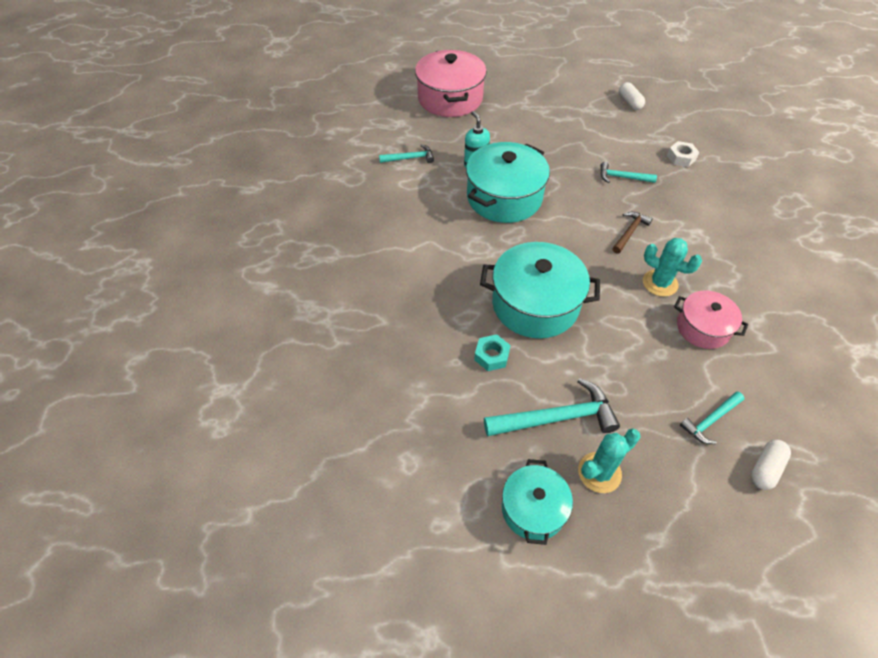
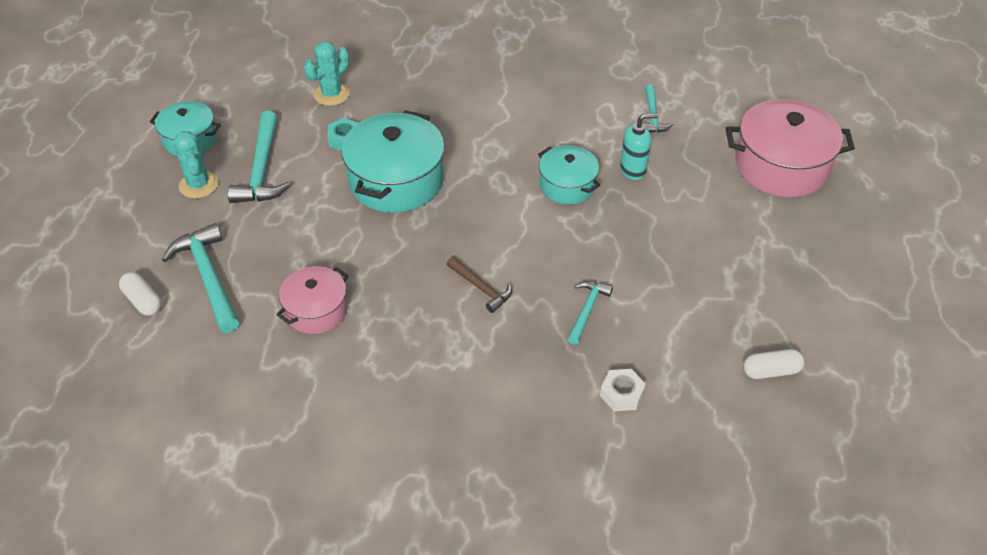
camera: 100 degrees right, 5 degrees down
(504, 197) = (567, 185): turquoise pot -> turquoise pot, size x0.59
(660, 283) = (391, 292): turquoise cactus -> turquoise cactus (331, 94)
(710, 420) = (208, 277): turquoise hammer -> turquoise hammer, size x1.74

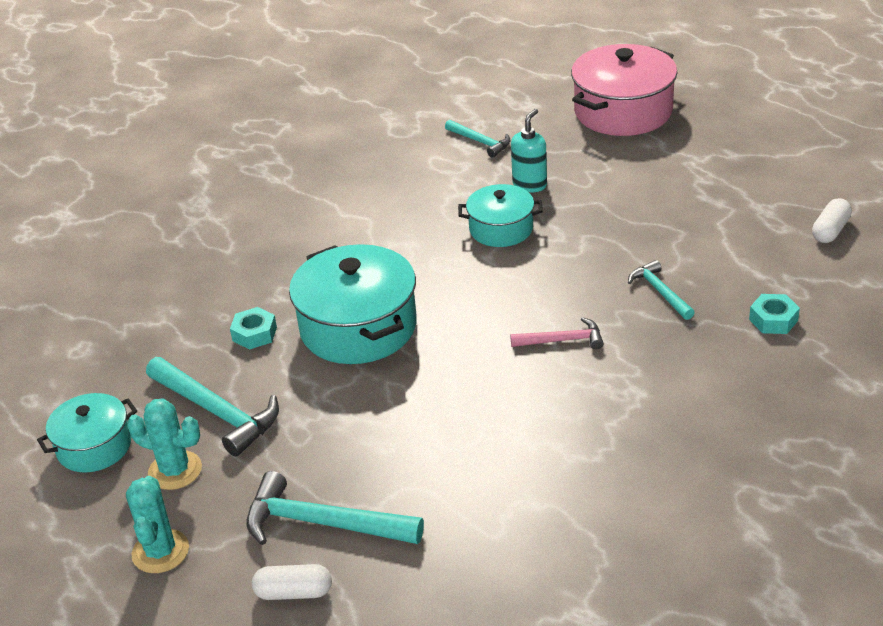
camera: 45 degrees left, 10 degrees down
(316, 310) = (464, 462): pink pot -> none
(331, 94) = (177, 313): turquoise cactus -> turquoise cactus (160, 551)
(481, 288) = (562, 340): brown hammer -> pink hammer
(621, 394) = (773, 320): white nut -> turquoise nut

